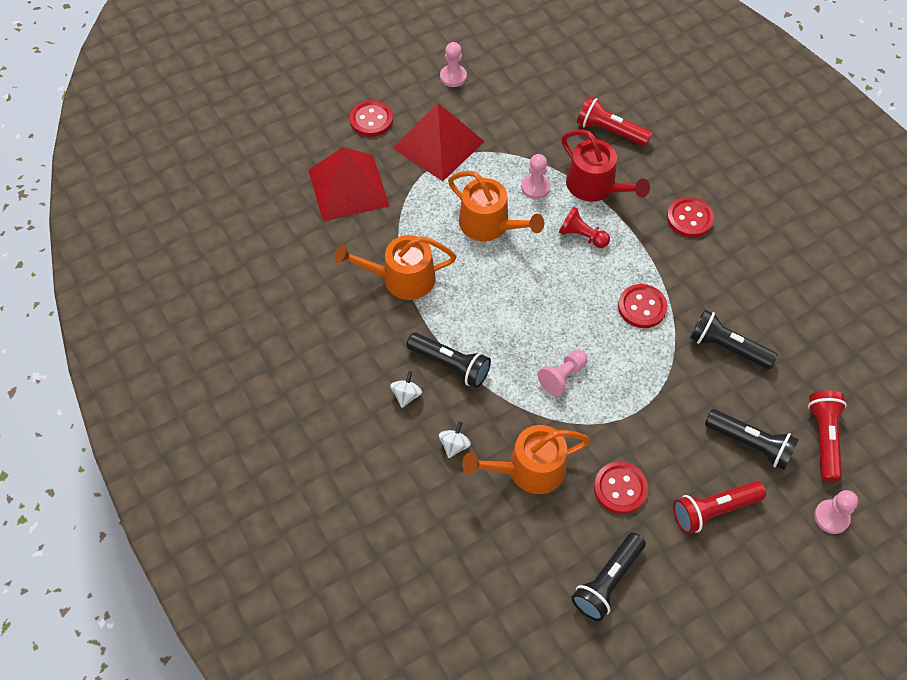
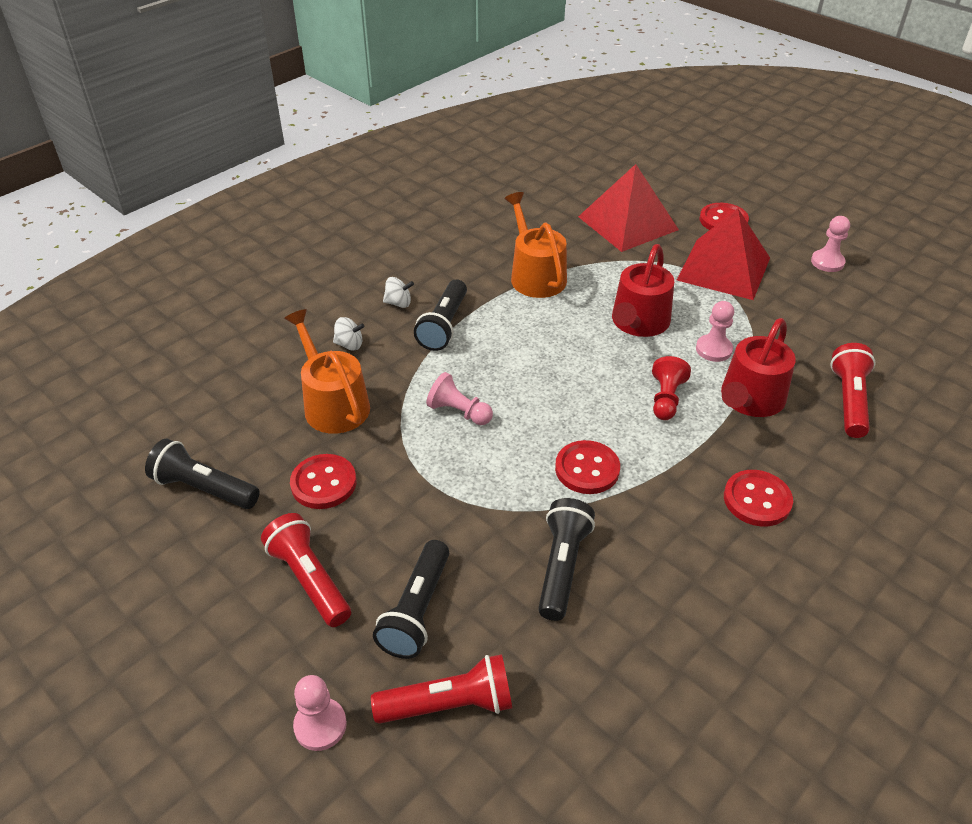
camera: 75 degrees right, 15 degrees down
(489, 224) = (638, 323): orange watering can -> red watering can

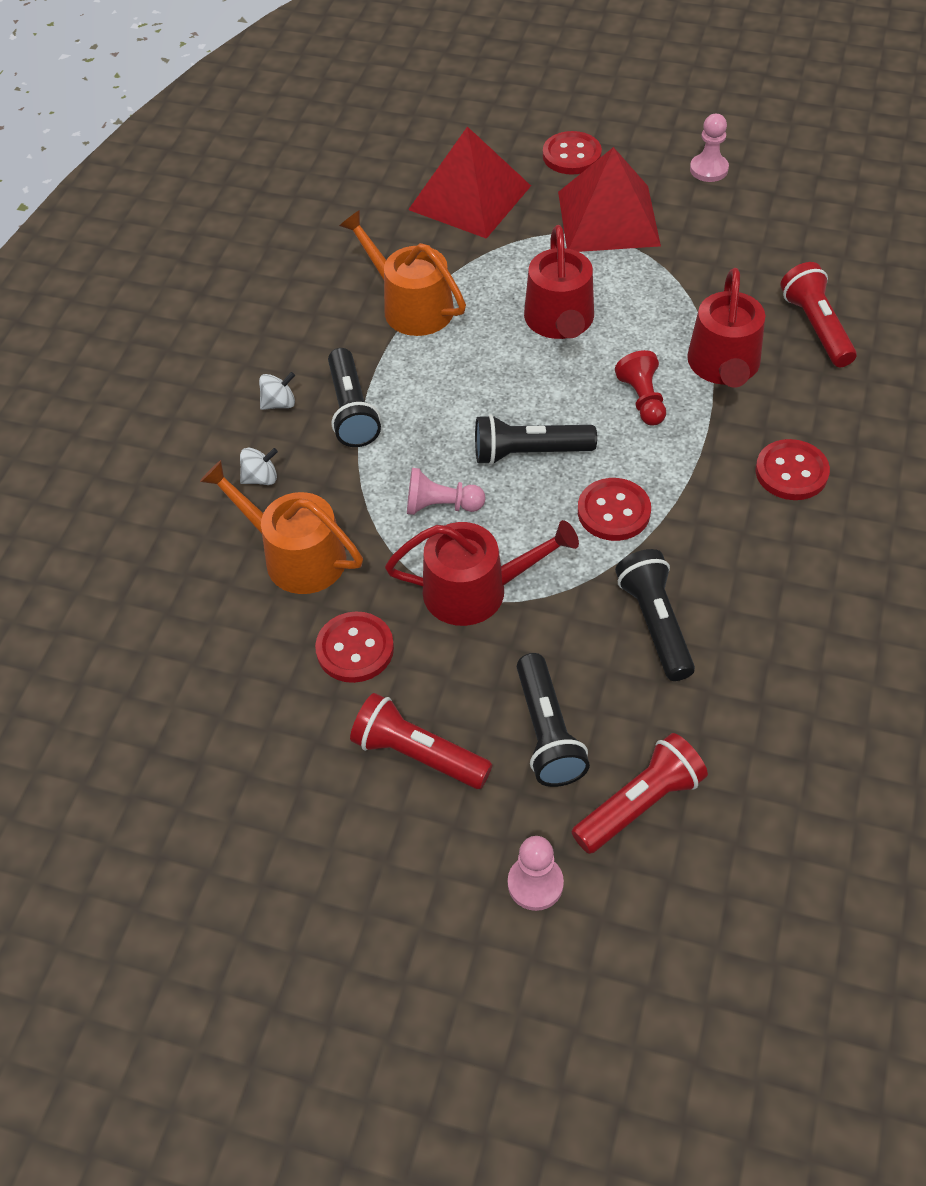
camera: 25 degrees left, 10 degrees up
(204, 488) = (227, 714): black flashlight -> black flashlight (529, 452)
(440, 480) = (475, 590): none -> red watering can
(713, 349) = (655, 322): pink pawn -> none

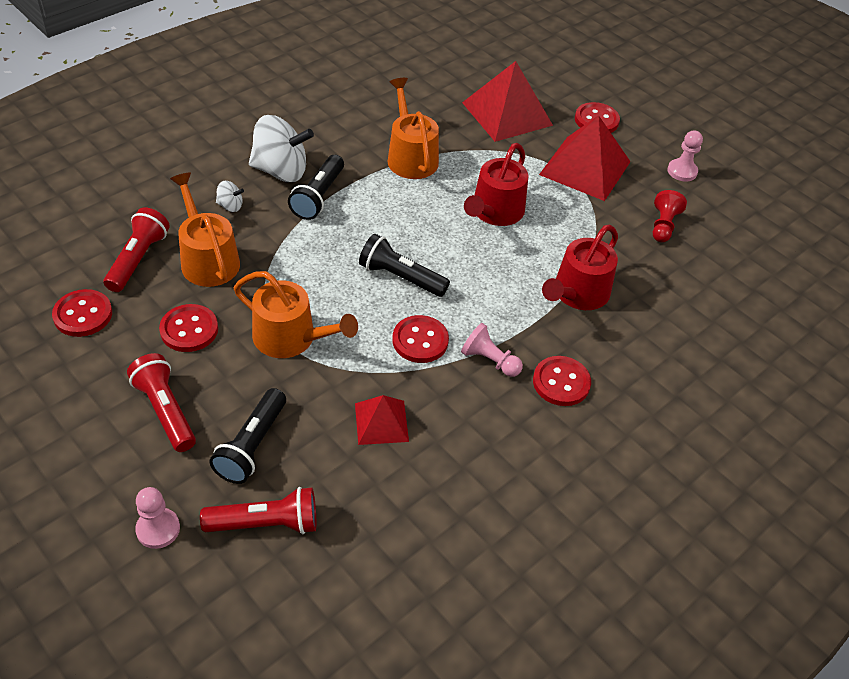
camera: 25 degrees right, 5 degrees down
(214, 706) = (83, 315): none -> red button
(279, 403) = (281, 171): white spinning top -> white spinning top, size x2.24
(441, 506) = (317, 278): pink pawn -> pink pawn (489, 360)
(475, 590) = (291, 338): red watering can -> orange watering can
(642, 400) = (503, 285): red pawn -> red pawn (663, 225)
(655, 623) = (381, 422): black flashlight -> red pyramid
(816, 327) = (665, 303): red flashlight -> red flashlight (138, 259)

